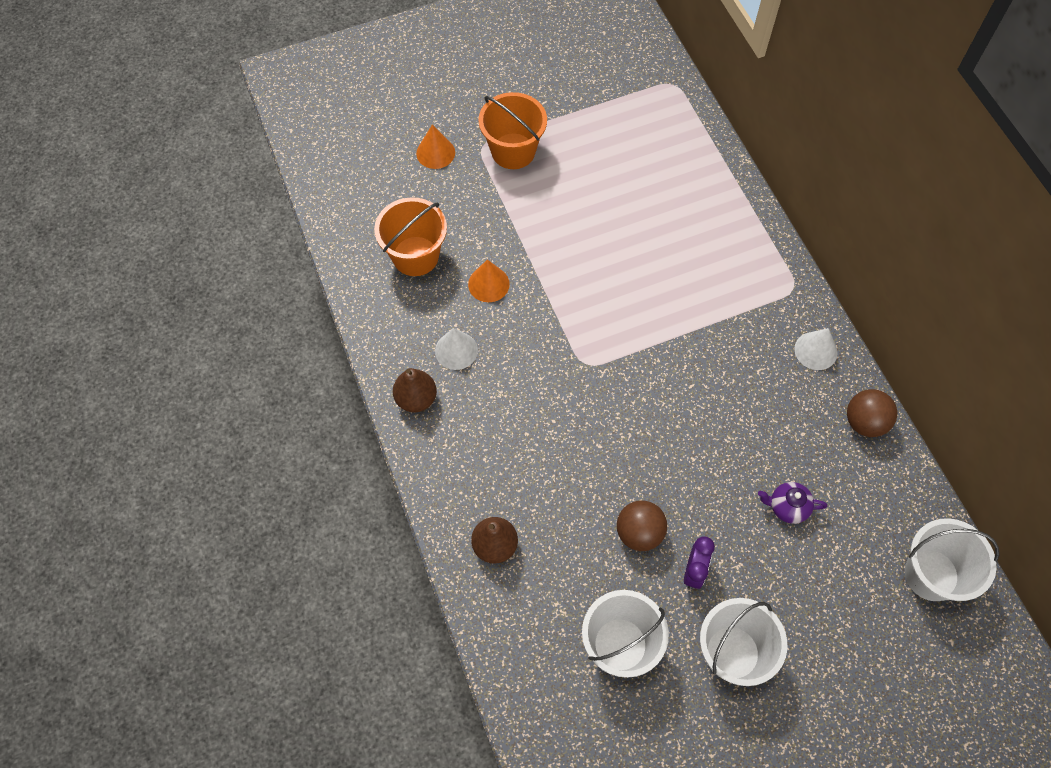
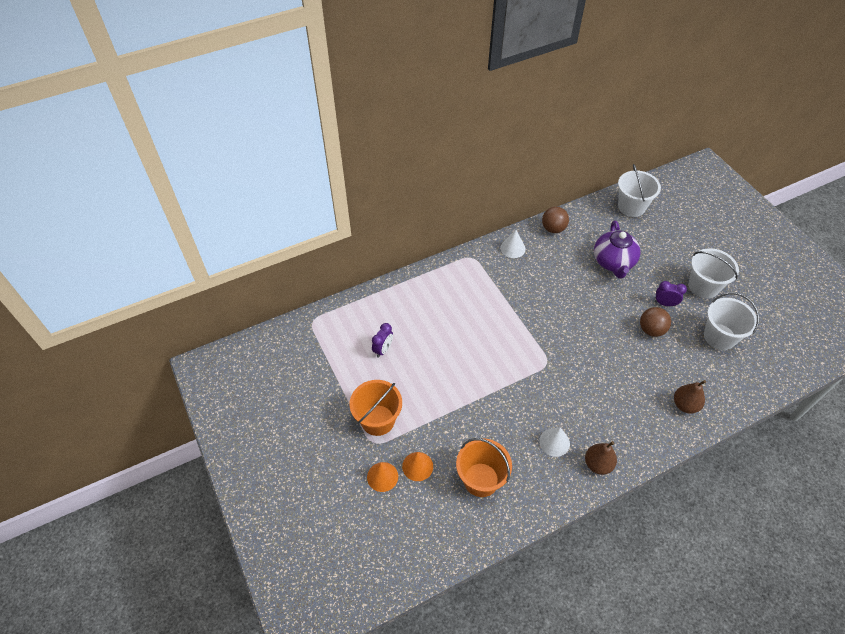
camera: 95 degrees left, 10 degrees down
(488, 284) = (497, 426): orange cone -> orange cone (417, 466)
(621, 161) = (383, 349): none -> purple clock
(787, 507) = (613, 262): purple teapot -> purple teapot, size x1.92

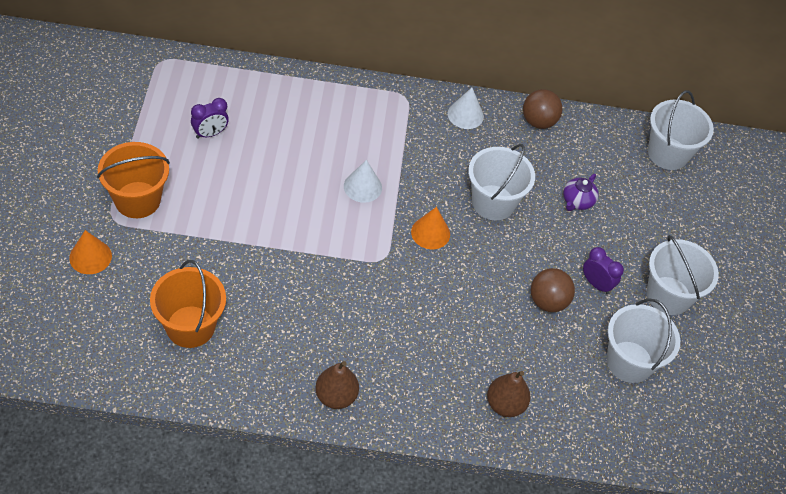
camera: 25 degrees right, 0 degrees up
(417, 466) = (136, 270): orange cone -> orange cone (430, 233)
(554, 442) = (308, 343): white cone -> white cone (362, 187)
(573, 290) = (493, 202): none -> white bucket
(613, 262) = (577, 201): purple teapot -> purple teapot, size x0.52

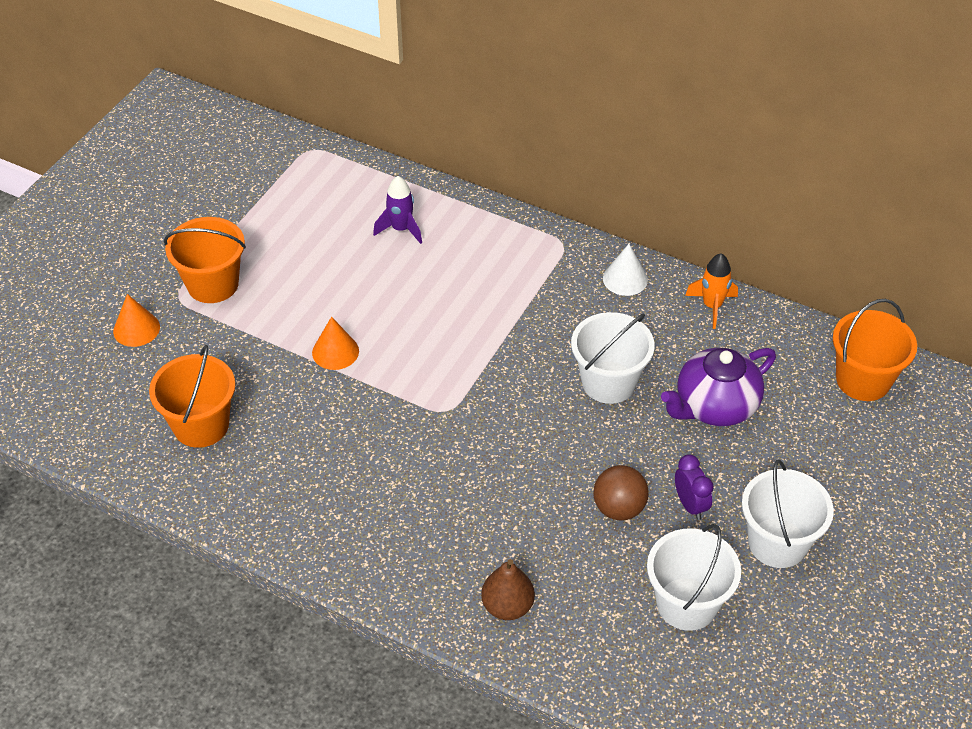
camera: 30 degrees right, 5 degrees down
(210, 133) = (323, 235): purple clock -> none
(272, 114) = (401, 229): none -> purple rocket
(336, 396) = (318, 540): brown pear -> none
(362, 187) = (463, 328): white cone -> none
(430, 233) = (516, 397): orange cone -> orange cone (335, 351)
(538, 121) = (712, 306): brown ball -> orange rocket
(577, 201) = (714, 406): purple teapot -> purple teapot, size x1.92
(668, 153) = (863, 380): white bucket -> orange bucket

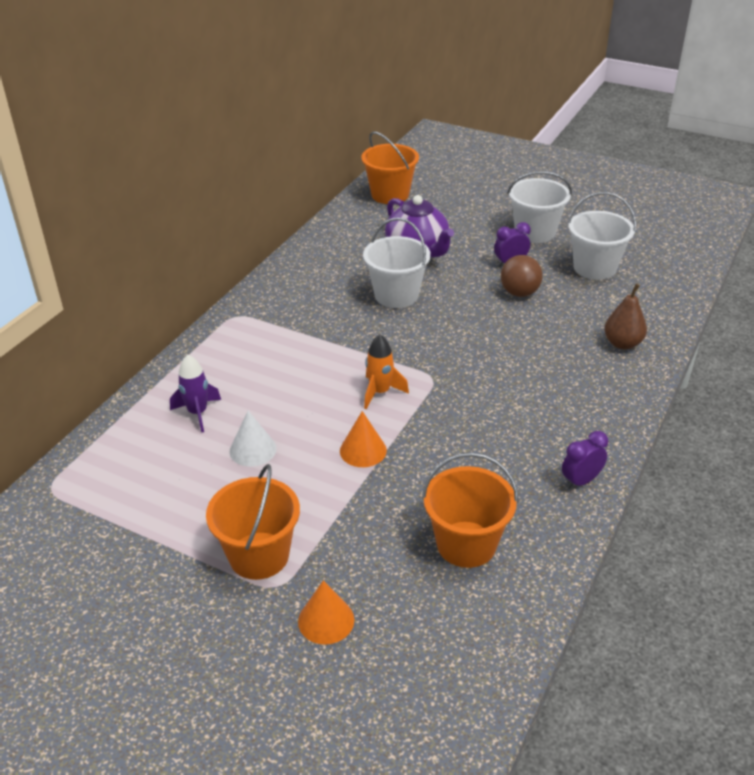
camera: 90 degrees left, 10 degrees down
(270, 526) = (581, 481): none -> purple clock
(625, 279) = (283, 285): white cone -> white cone (253, 450)
(712, 306) = (317, 248): orange rocket -> orange rocket (380, 392)

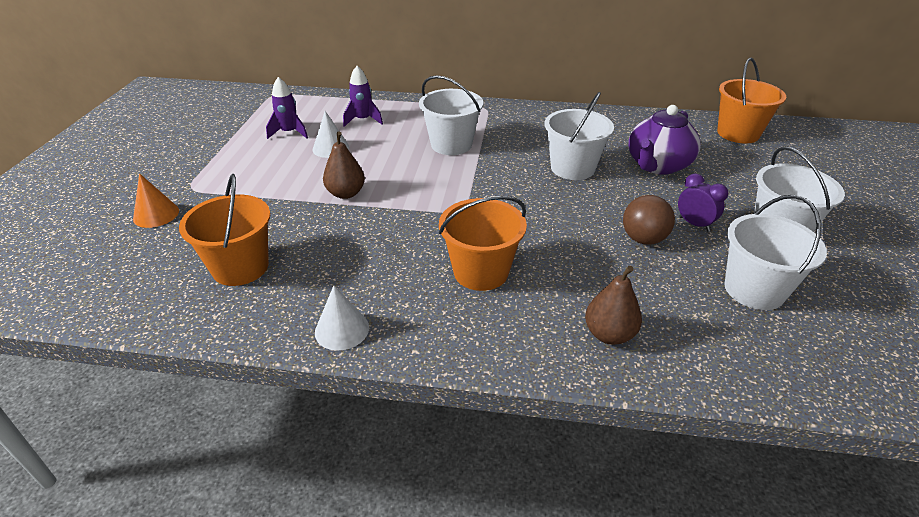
camera: 70 degrees right, 0 degrees up
(186, 482) = (289, 133): none -> purple rocket
(259, 555) = (220, 174): orange bucket -> orange bucket (481, 272)
(304, 357) = (451, 144): none -> white bucket
(363, 450) = (346, 193): orange cone -> brown pear
(380, 392) = (424, 187): orange rocket -> none
(581, 481) = (342, 329): purple clock -> white cone

